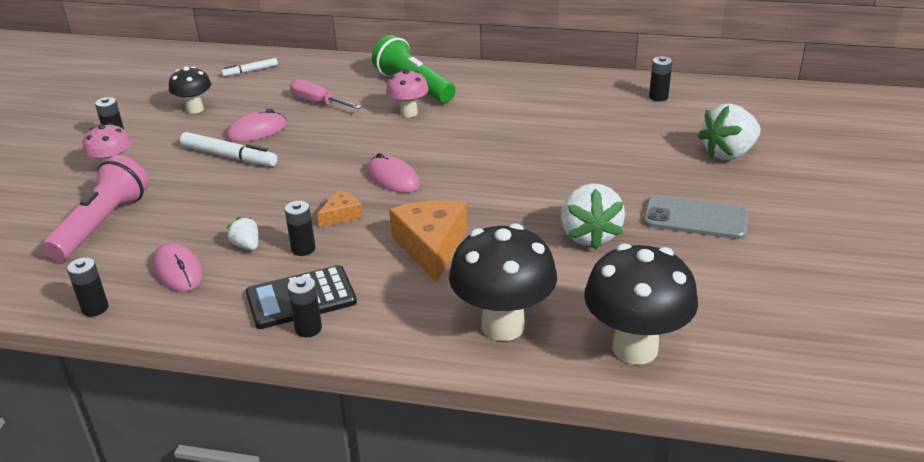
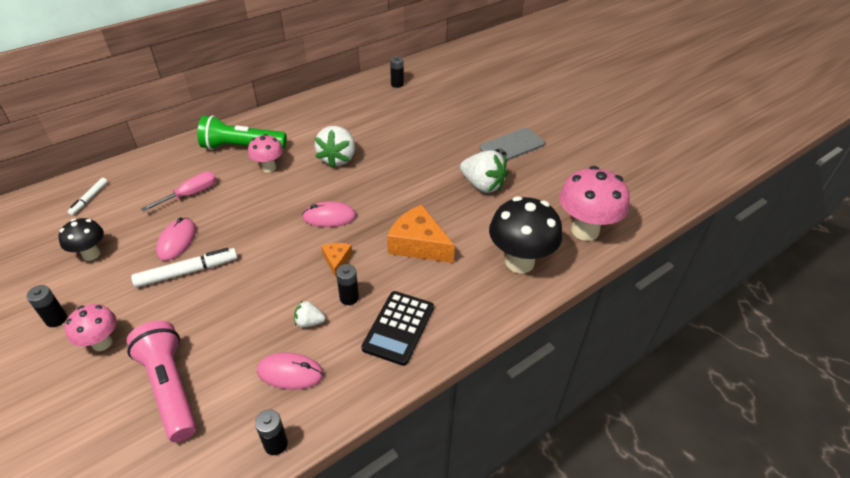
camera: 50 degrees left, 10 degrees up
(308, 328) = (432, 341): black battery -> none
(318, 102) = (190, 194): pink screwdriver -> pink screwdriver turned 150 degrees clockwise
(635, 348) = (585, 230): black mushroom -> pink mushroom
(728, 153) = (475, 101): white strawberry -> white strawberry (338, 158)

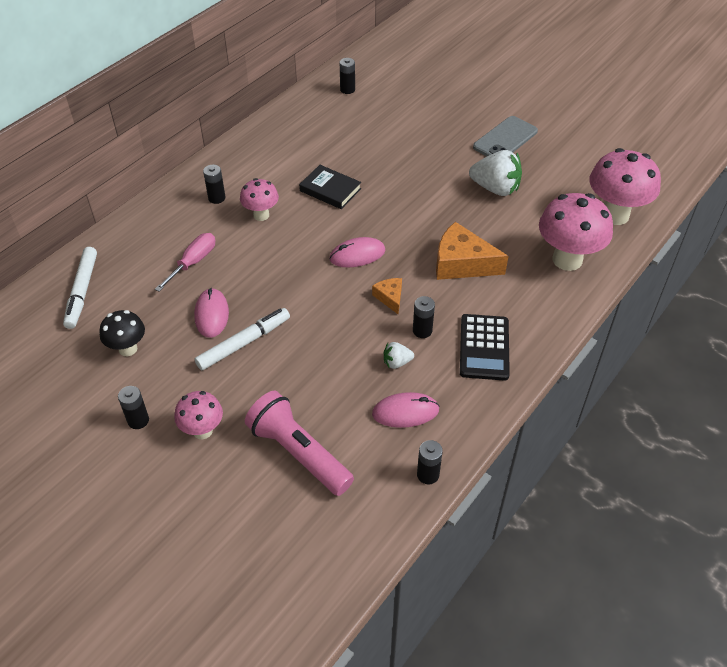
camera: 15 degrees left, 5 degrees up
(89, 199) = (82, 291): white marker -> white marker, size x1.67
(242, 147) = (216, 198): green flashlight -> black battery
(338, 158) = (330, 190): white strawberry -> black book
(519, 262) = (567, 260): black mushroom -> pink mushroom

